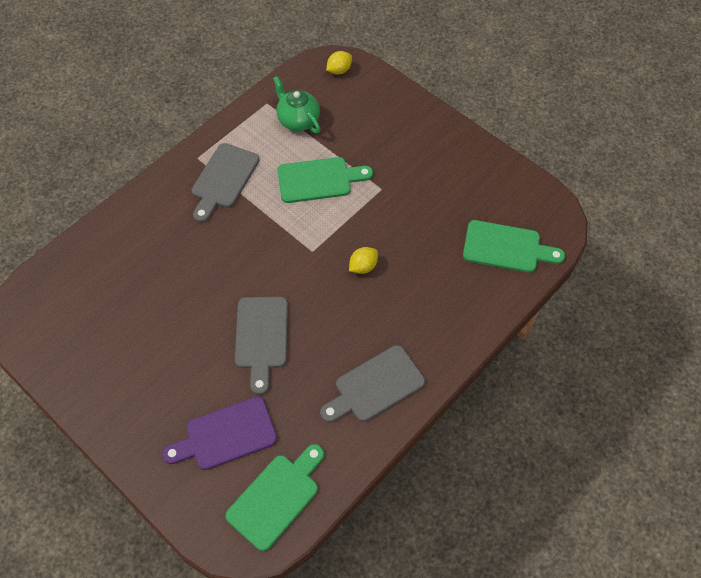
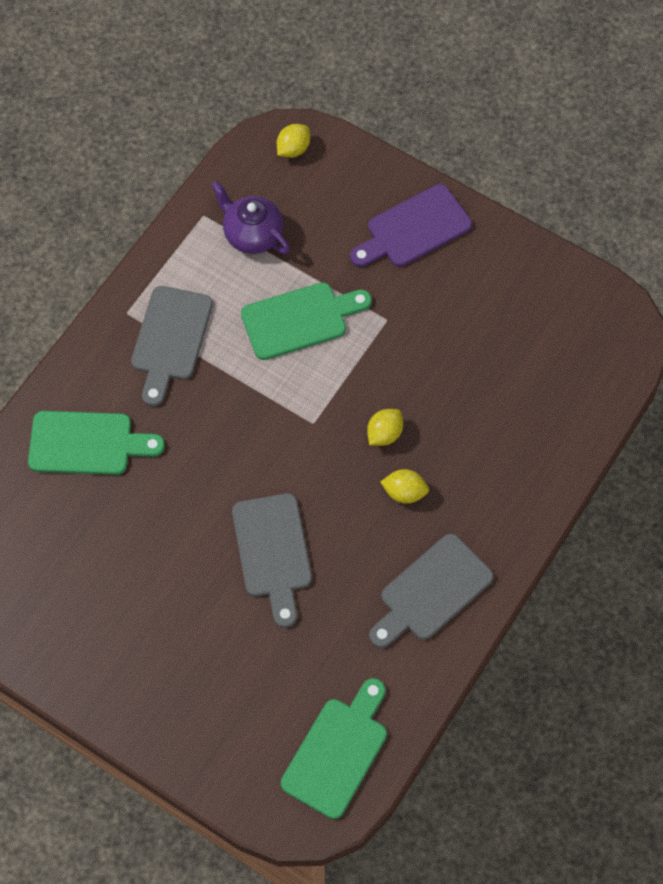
camera: 10 degrees left, 5 degrees up
(226, 435) = (257, 686): purple cutting board -> purple cutting board (414, 229)
(298, 120) = (252, 234): green teapot -> purple teapot
(369, 310) = (404, 492): none -> yellow lemon
(506, 247) = (566, 377): green cutting board -> green cutting board (87, 443)

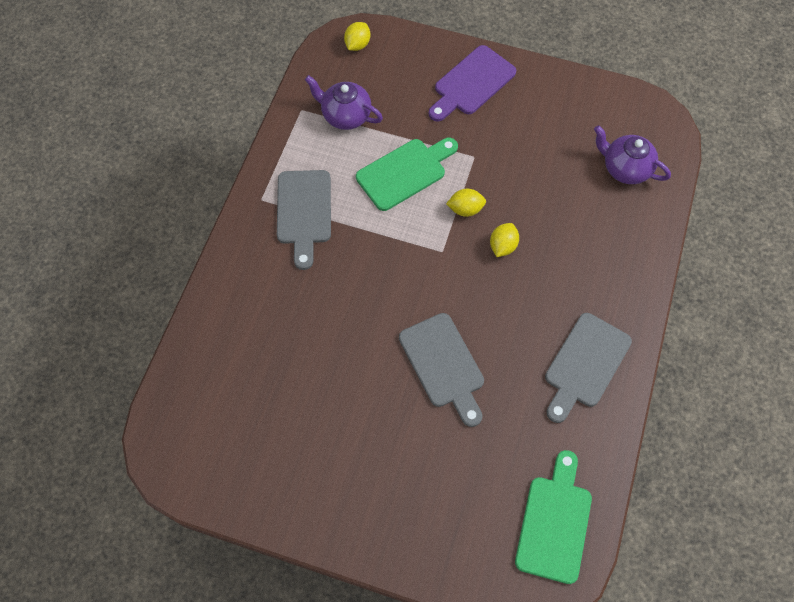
camera: 15 degrees left, 0 degrees up
(87, 443) = (259, 313): green cutting board -> none
(404, 492) = (535, 289): yellow lemon -> yellow lemon (465, 209)
(560, 376) = (625, 168): none -> purple teapot

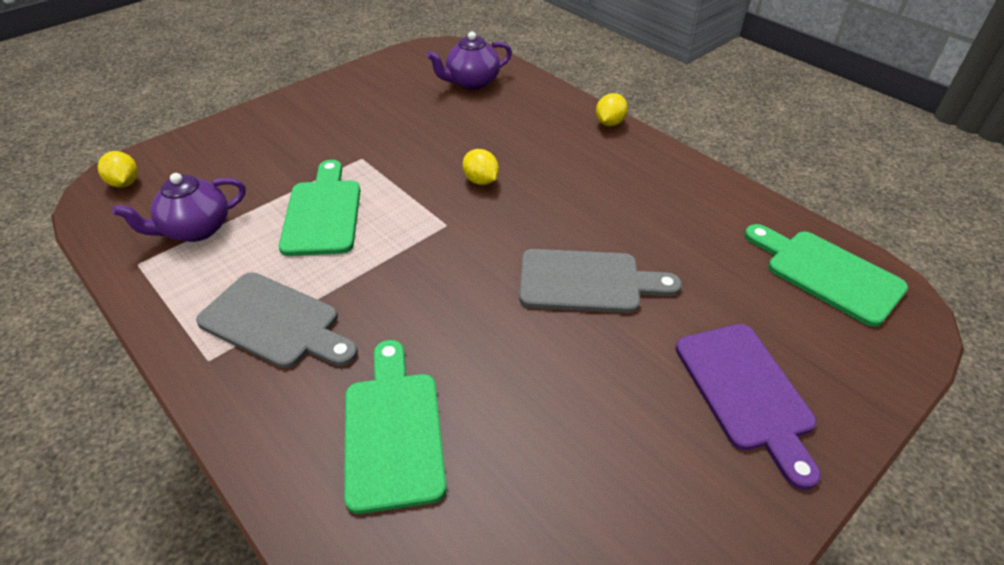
camera: 60 degrees left, 20 degrees down
(270, 318) = (393, 431): none -> green cutting board
(465, 209) = (414, 188): yellow lemon -> yellow lemon (609, 123)
(472, 83) = (280, 127): purple cutting board -> purple cutting board (746, 392)
(585, 364) = (654, 181): grey cutting board -> none

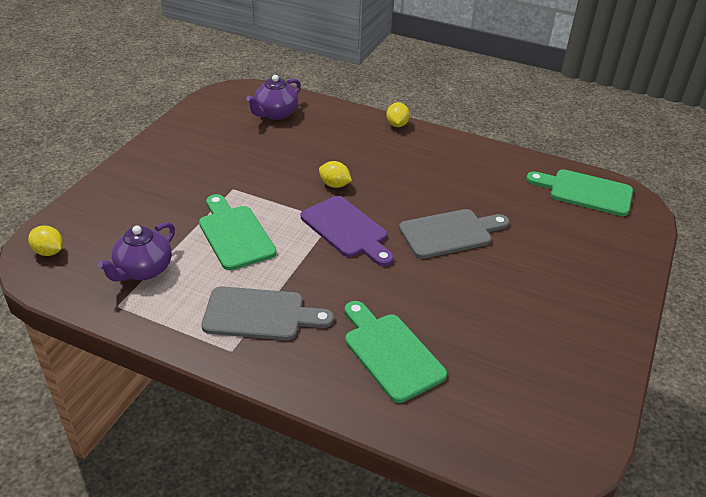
camera: 25 degrees left, 5 degrees down
(746, 392) = (578, 270): purple cutting board -> purple cutting board (347, 229)

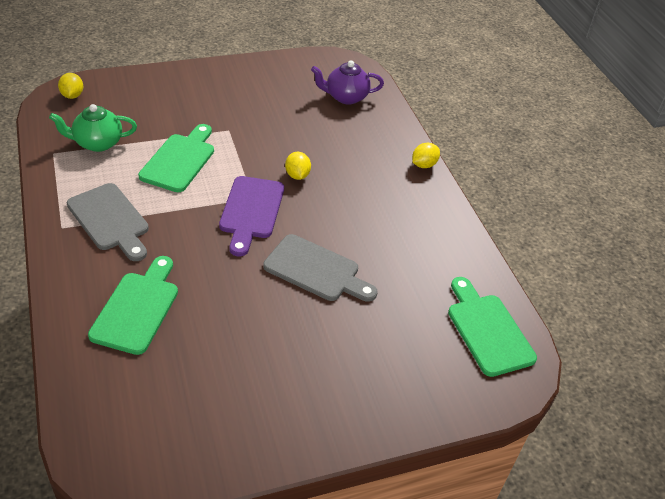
camera: 45 degrees right, 5 degrees up
(143, 270) = (97, 143): purple teapot -> green teapot

